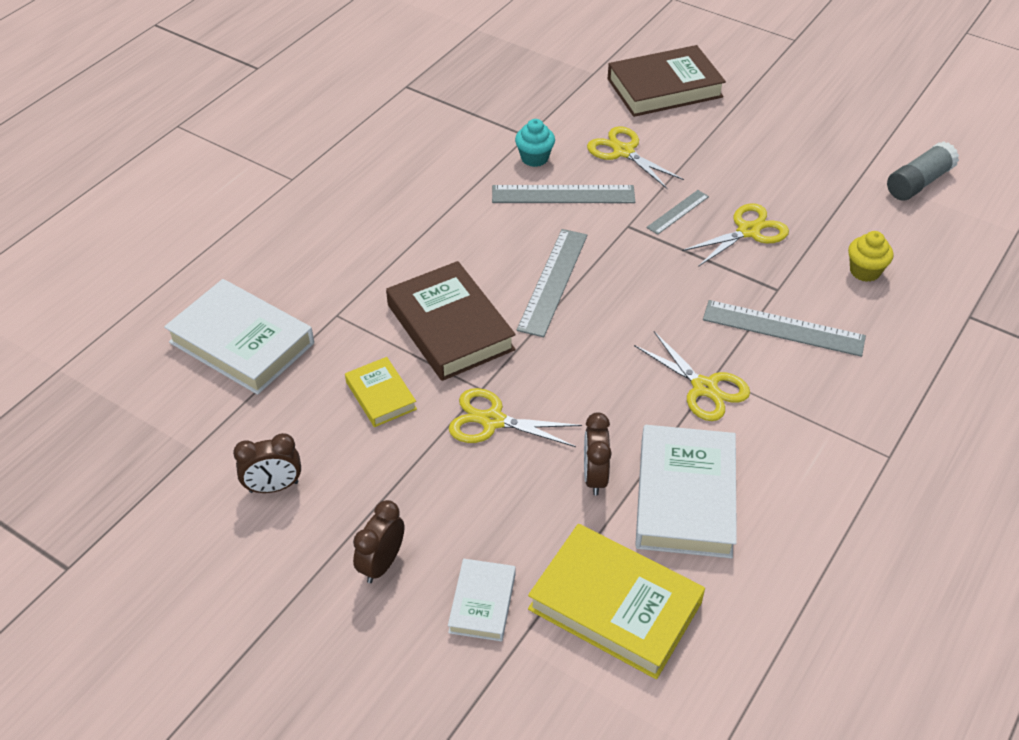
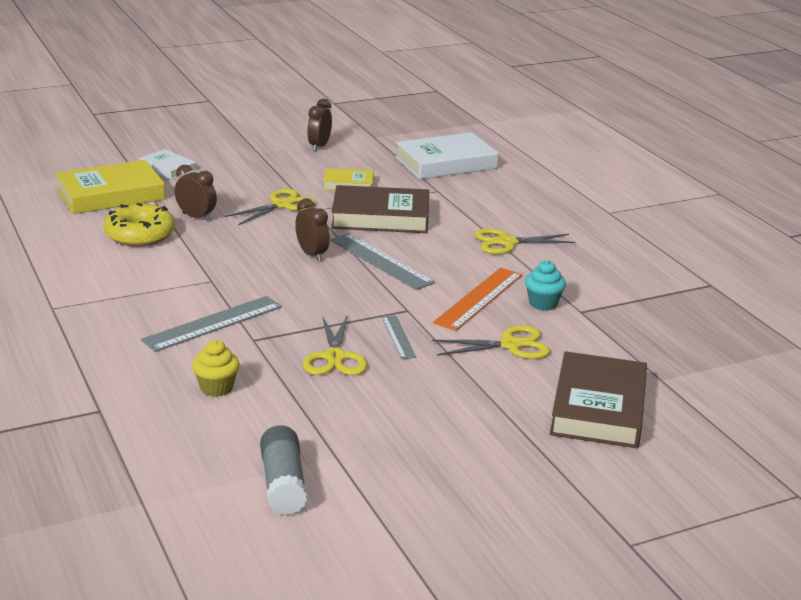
camera: 120 degrees right, 20 degrees down
(382, 564) = (230, 155): brown clock -> brown clock (312, 255)
(563, 195) = (478, 298): grey ruler -> orange ruler
(685, 497) = (140, 235): white book -> yellow donut
(704, 388) = (207, 273): yellow scissors -> yellow scissors (507, 243)

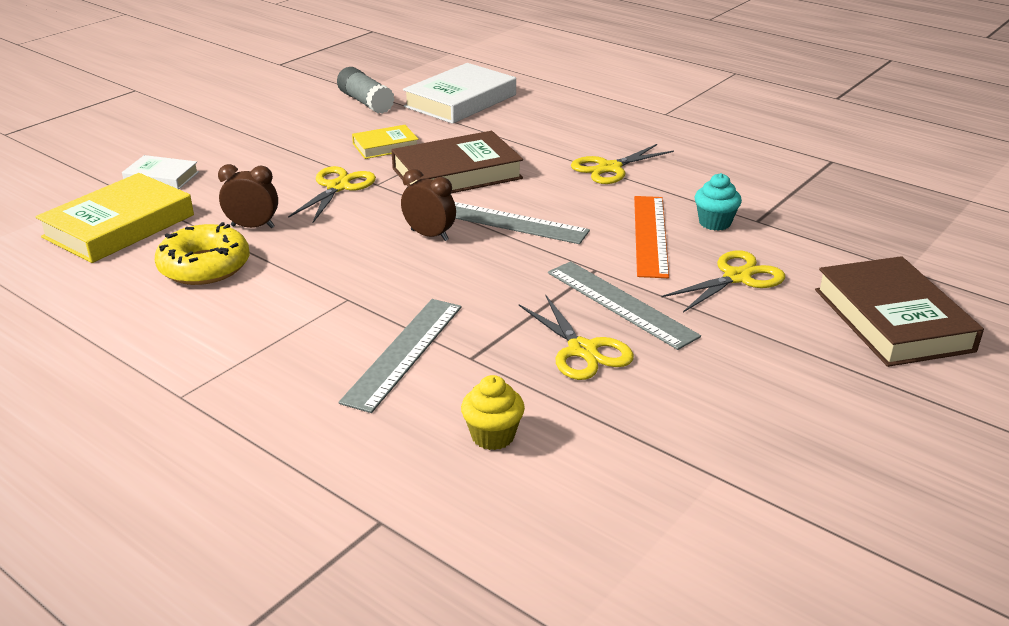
camera: 25 degrees left, 5 degrees up
(283, 484) = (701, 538): grey glue stick -> grey glue stick (366, 102)
(319, 146) = (311, 113): brown clock -> none
(398, 337) = (621, 303): grey ruler -> grey ruler, size x1.79

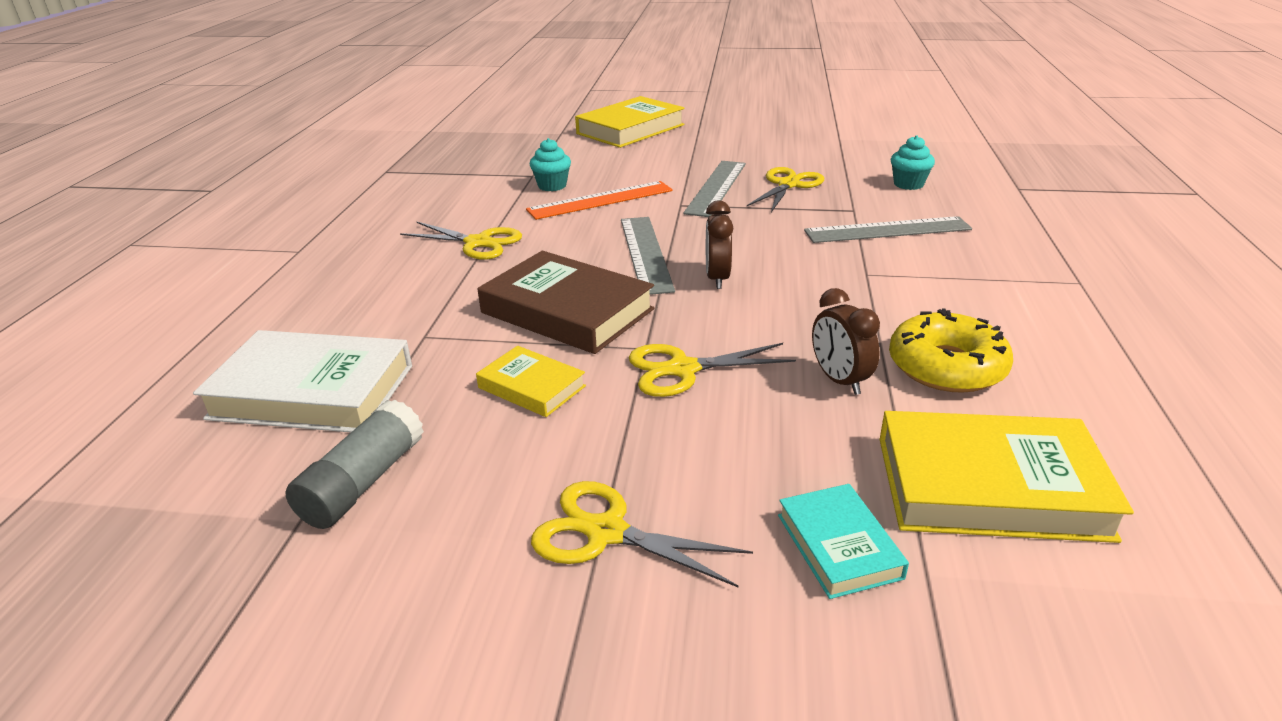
camera: 120 degrees left, 0 degrees up
(161, 177) = (839, 546): white book -> turquoise book
(493, 436) = (908, 184): yellow cupcake -> turquoise cupcake
(737, 277) = (631, 166): yellow scissors -> yellow scissors (606, 532)
(892, 320) = (630, 129): brown book -> yellow book

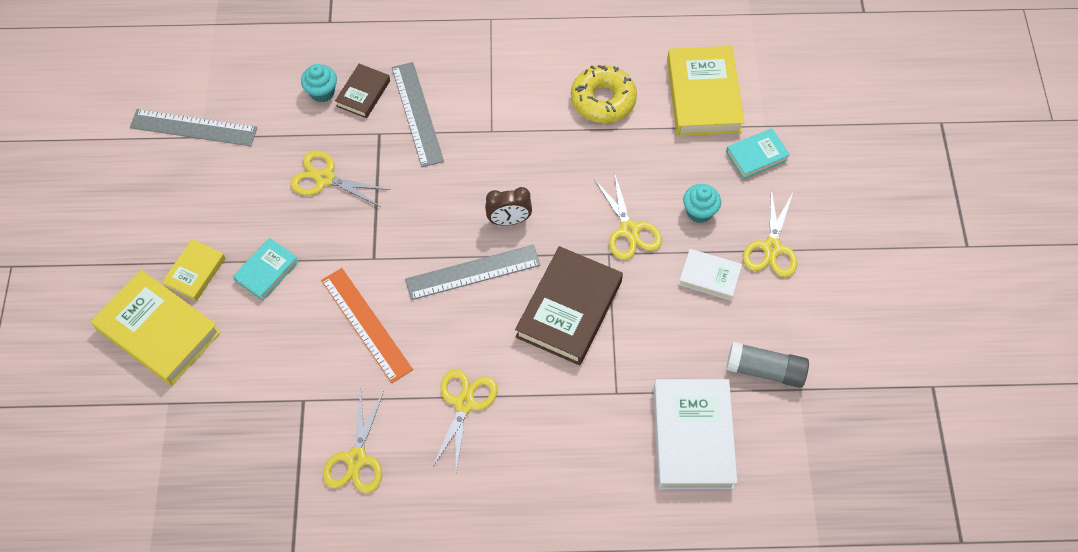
camera: 100 degrees left, 30 degrees up
(456, 194) = (356, 459): none -> yellow scissors
(531, 387) = (663, 309): yellow book -> yellow book (195, 272)
(552, 186) = (332, 374): turquoise cupcake -> turquoise cupcake (699, 212)
(571, 442) = (709, 276): none -> white book
(678, 162) = (267, 271): none -> turquoise book
(716, 187) = (333, 234): grey ruler -> grey ruler (193, 128)
(839, 380) = (626, 151): brown clock -> none
(912, 203) = (363, 93): none -> brown book

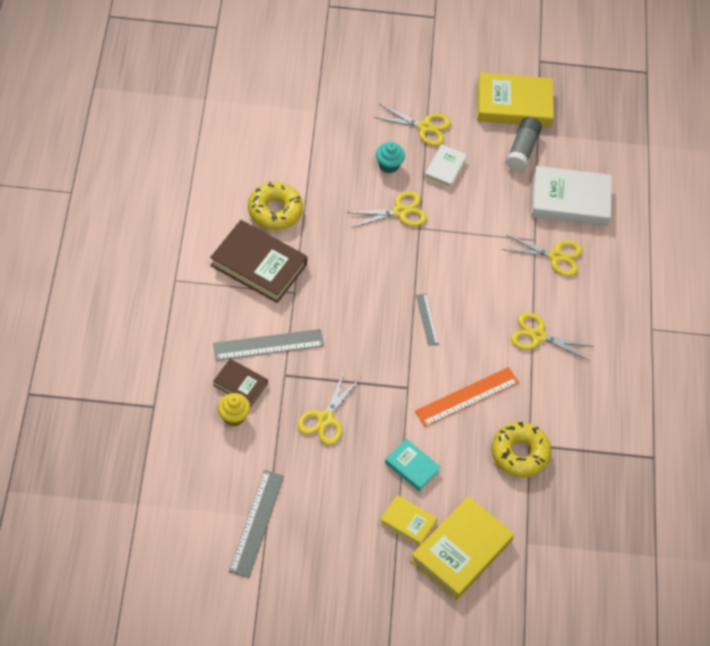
camera: 90 degrees left, 5 degrees down
(290, 389) = (520, 453): none -> yellow donut
(322, 92) = (233, 416): turquoise cupcake -> yellow cupcake
(356, 459) = (579, 410): yellow scissors -> yellow scissors (556, 256)
(472, 272) = (427, 319): grey ruler -> grey ruler, size x0.56
(509, 220) = (382, 289): brown clock -> none
(569, 309) = (464, 259): brown book -> brown book (258, 265)
(703, 95) = (281, 144): yellow book -> yellow book (514, 104)
(756, 156) = (343, 121): turquoise book -> none

